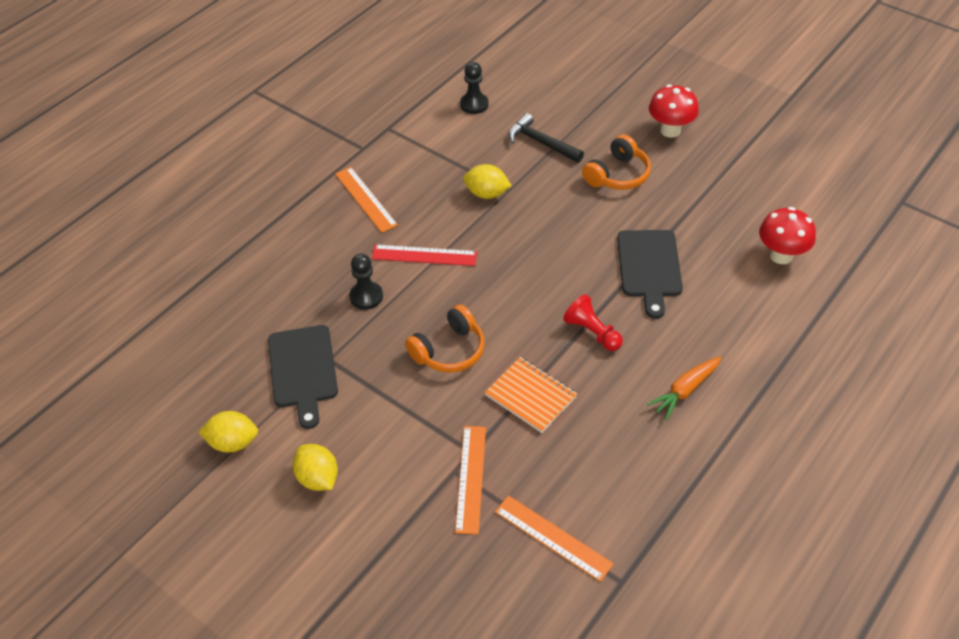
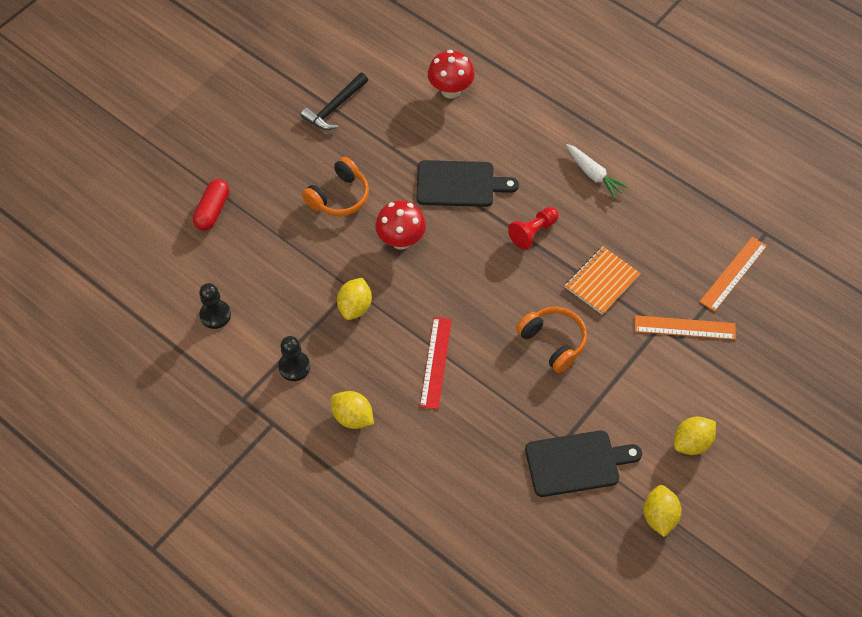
camera: 90 degrees left, 10 degrees up
(366, 199) = (352, 417): orange ruler -> yellow lemon
(366, 296) = (487, 412): black pawn -> black pawn (294, 367)
(541, 142) = (285, 257): black hammer -> black hammer (334, 108)
(588, 92) = (212, 211): none -> red capsule
(617, 175) = (339, 196): orange headphones -> orange headphones turned 90 degrees clockwise
(670, 130) = (281, 148): red mushroom -> red mushroom (401, 240)
(685, 390) = (593, 174): orange carrot -> white carrot

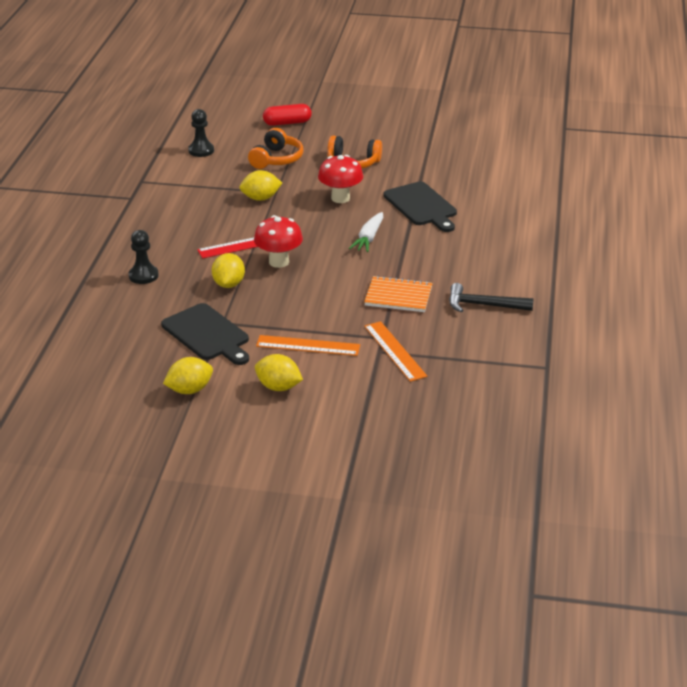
camera: 60 degrees right, 25 degrees down
(294, 367) = (186, 191): black pawn -> black pawn (143, 276)
(334, 108) = (431, 137): black hammer -> black hammer (483, 305)
(352, 417) = (163, 226): yellow lemon -> yellow lemon (228, 284)
(450, 90) = (508, 176): red mushroom -> red mushroom (279, 262)
(533, 232) = (412, 251): red pawn -> none
(553, 342) = (314, 290): orange headphones -> orange headphones (276, 159)
(593, 174) = (504, 262): white carrot -> white carrot (368, 238)
(733, 274) = (481, 361): orange ruler -> orange ruler (308, 346)

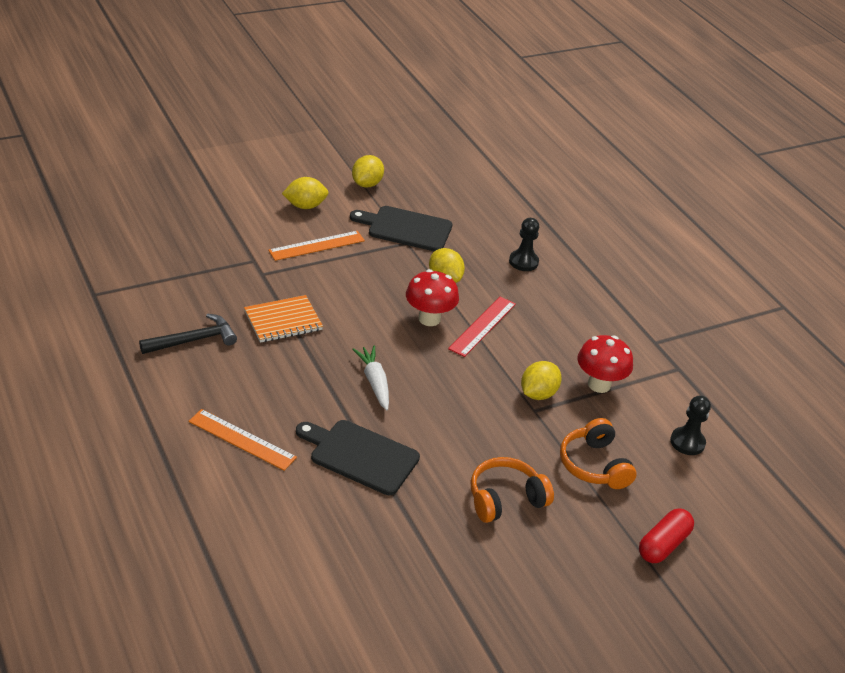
camera: 140 degrees right, 5 degrees up
(340, 198) = (459, 430): red mushroom -> red mushroom (599, 384)
(394, 351) = (240, 265): orange ruler -> orange ruler (242, 439)

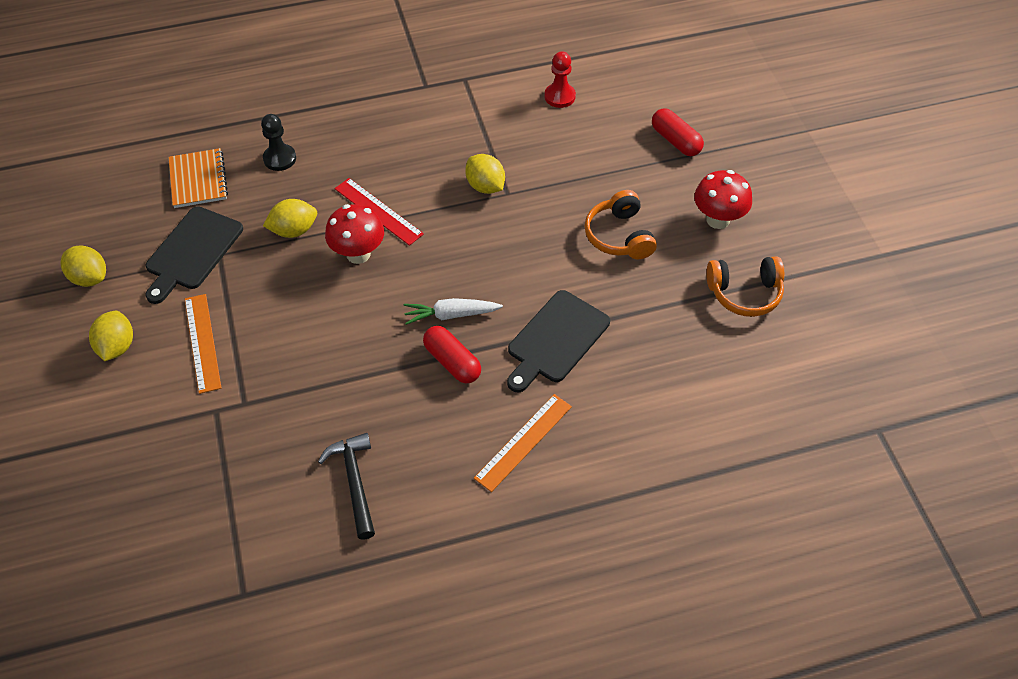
camera: 75 degrees left, 15 degrees up
(283, 321) = (336, 389): orange notebook -> orange notebook (198, 180)
(322, 387) = (452, 362): none -> red capsule
(594, 465) = (582, 165): orange headphones -> orange headphones (744, 293)
(599, 384) = (478, 139): red mushroom -> red mushroom (718, 220)
(687, 442) = (559, 96): black pawn -> red pawn

